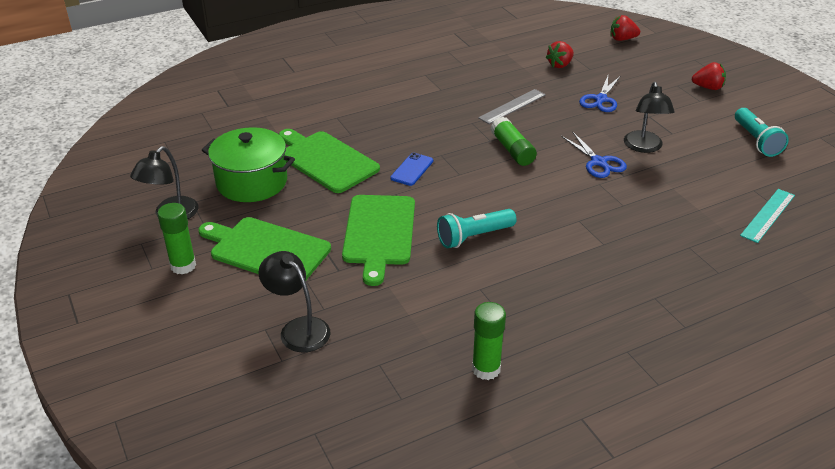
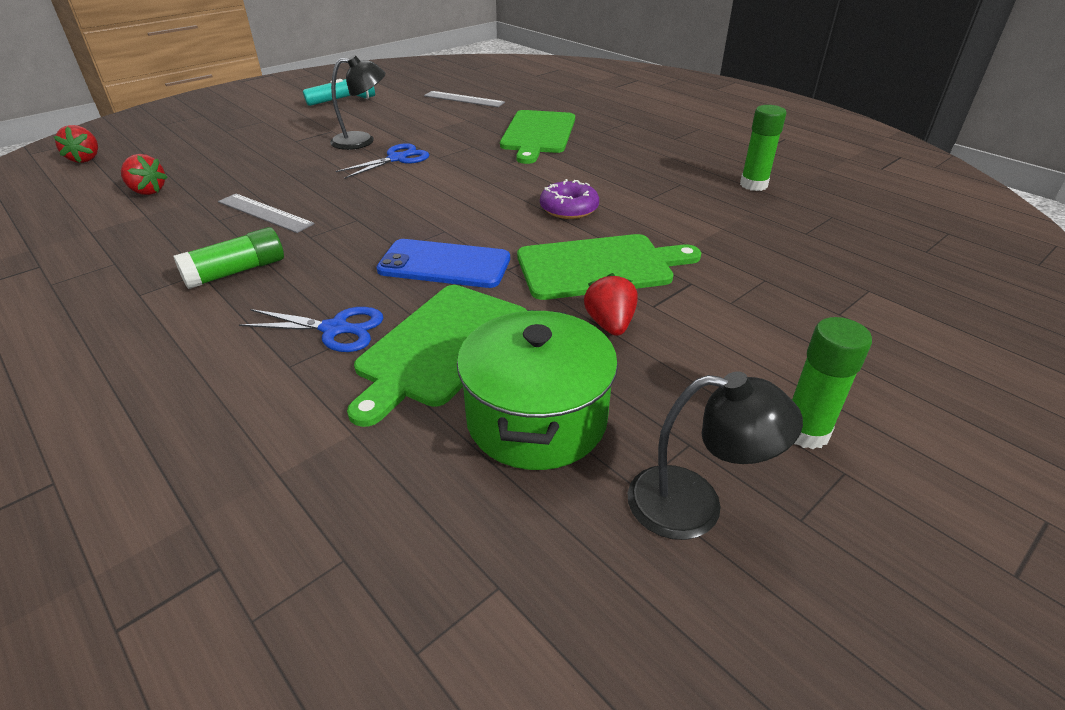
camera: 105 degrees left, 0 degrees up
(266, 250) = (700, 351): green cutting board -> green cutting board (538, 134)
(298, 329) = (813, 289): black lamp -> none
(412, 169) = (444, 265): blue phone -> blue phone, size x1.66
(474, 237) = (569, 209): turquoise flashlight -> purple donut
(512, 150) = (380, 203): green glue stick -> green glue stick (236, 272)
(600, 99) = (253, 164): blue scissors -> blue scissors (335, 329)
(708, 87) = (234, 118): red strawberry -> red strawberry (610, 324)
(768, 215) = (464, 99): turquoise ruler -> grey ruler

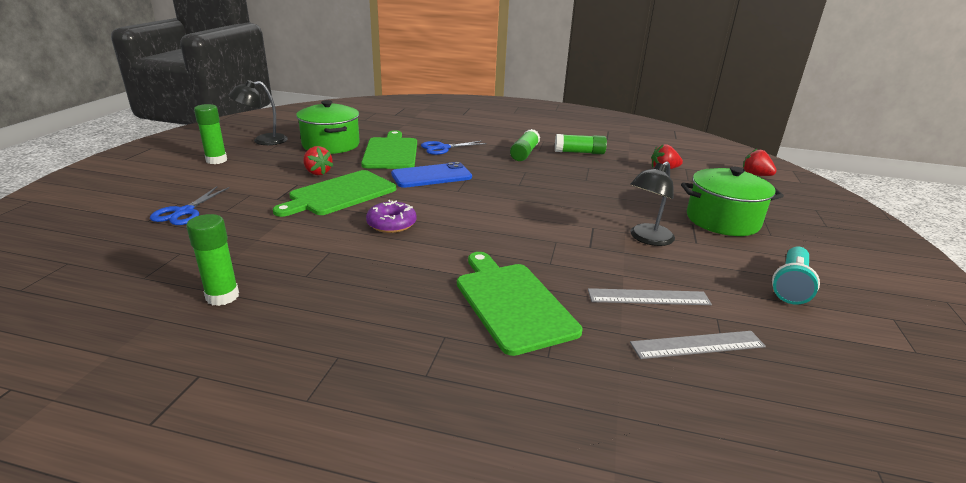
camera: 145 degrees right, 10 degrees down
(159, 249) = (579, 152): none -> green glue stick
(264, 136) = (722, 220): none -> green pot
(265, 213) = (575, 175): grey ruler -> grey ruler (648, 297)
(397, 159) = (583, 230): blue scissors -> blue scissors (184, 212)

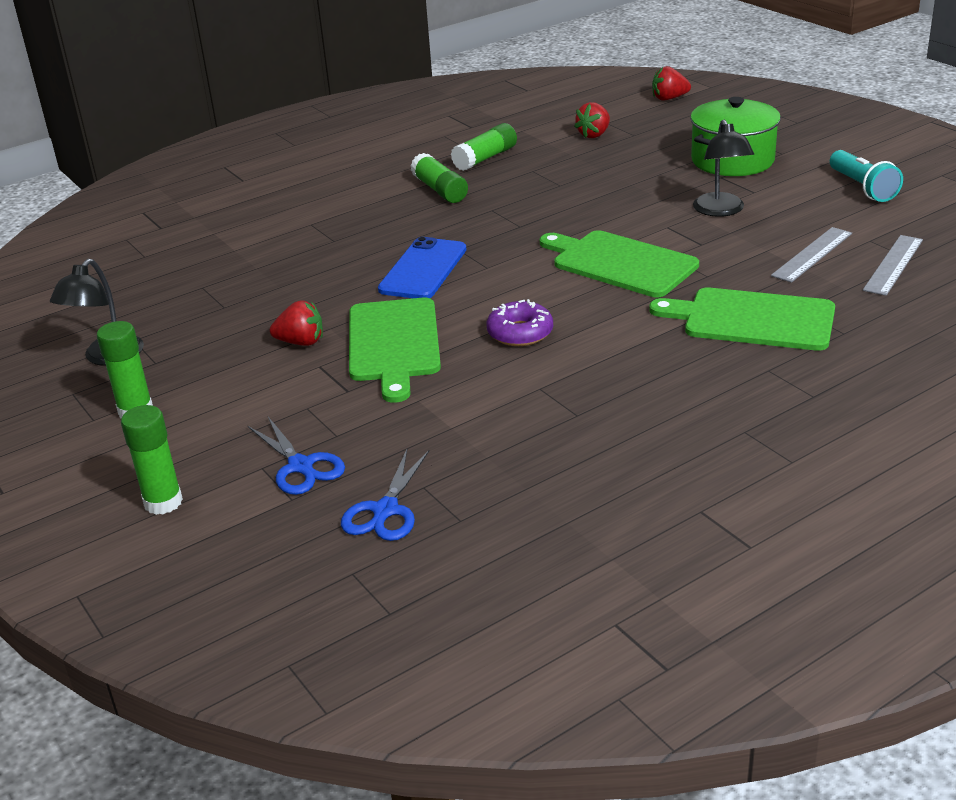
camera: 45 degrees left, 5 degrees up
(222, 296) = (565, 474): green glue stick -> green glue stick (163, 502)
(331, 145) = (211, 308): green pot -> none
(391, 152) = (306, 273): green cutting board -> green cutting board (620, 263)
(443, 148) = (345, 234): blue scissors -> blue scissors (385, 510)

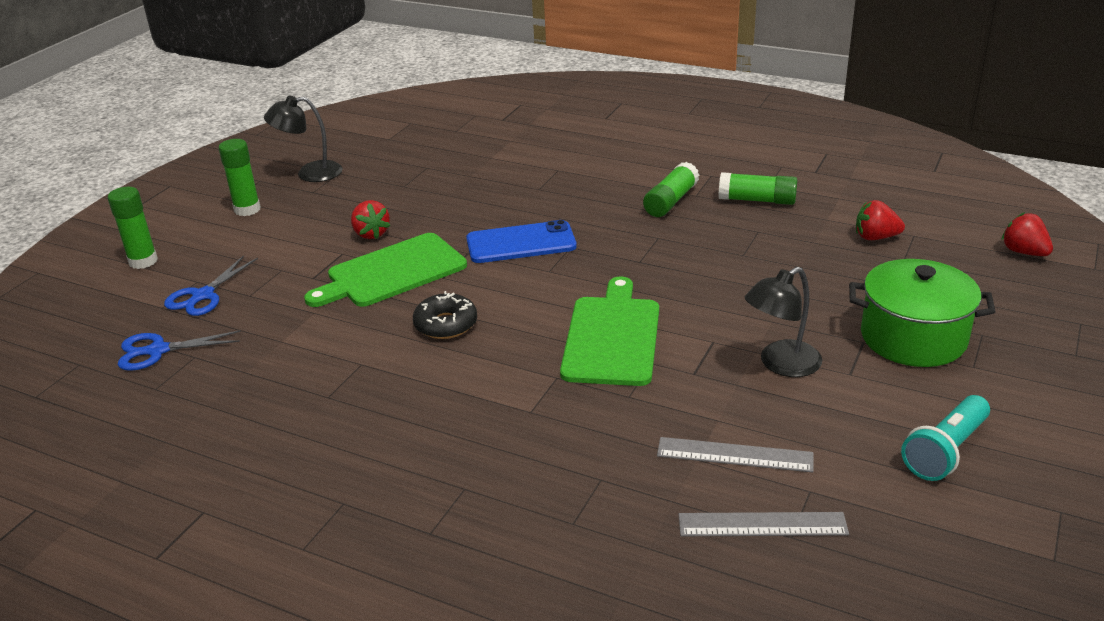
camera: 60 degrees right, 0 degrees up
(520, 333) = (446, 324): purple donut -> black donut
(752, 320) = (557, 451): green cutting board -> none

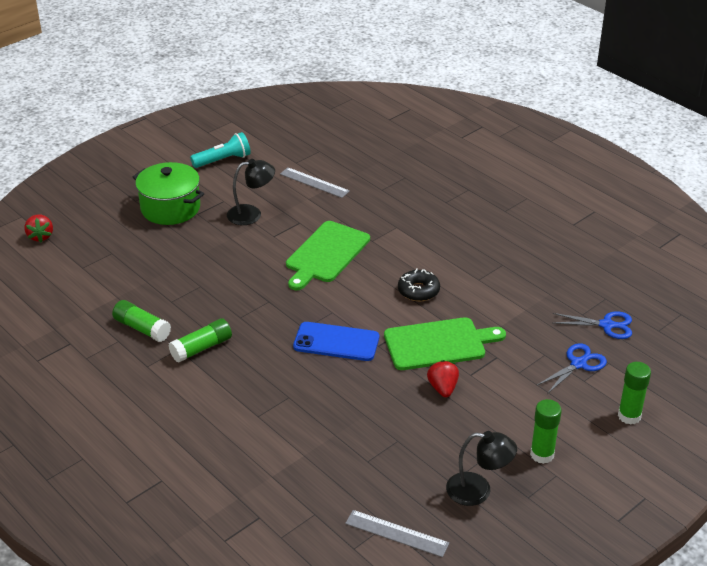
camera: 160 degrees left, 5 degrees up
(762, 525) = (327, 157): grey ruler -> grey ruler (397, 533)
(875, 237) = (107, 273): red strawberry -> none

